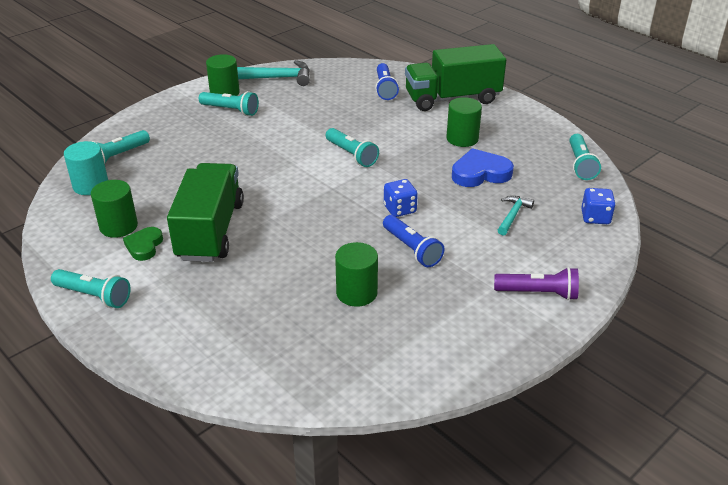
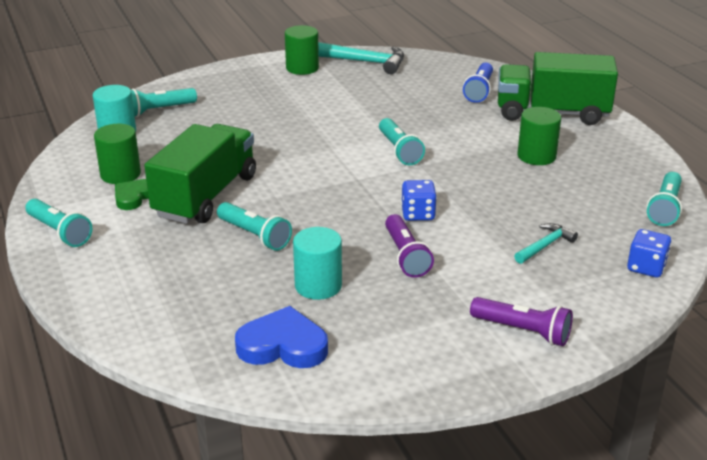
camera: 20 degrees right, 5 degrees down
(230, 110) = (298, 86): turquoise flashlight -> turquoise flashlight (254, 235)
(356, 293) = (318, 286): green cylinder -> turquoise cylinder
(411, 249) = (405, 256): blue flashlight -> purple flashlight
(480, 173) = (535, 195): blue heart -> blue heart (283, 345)

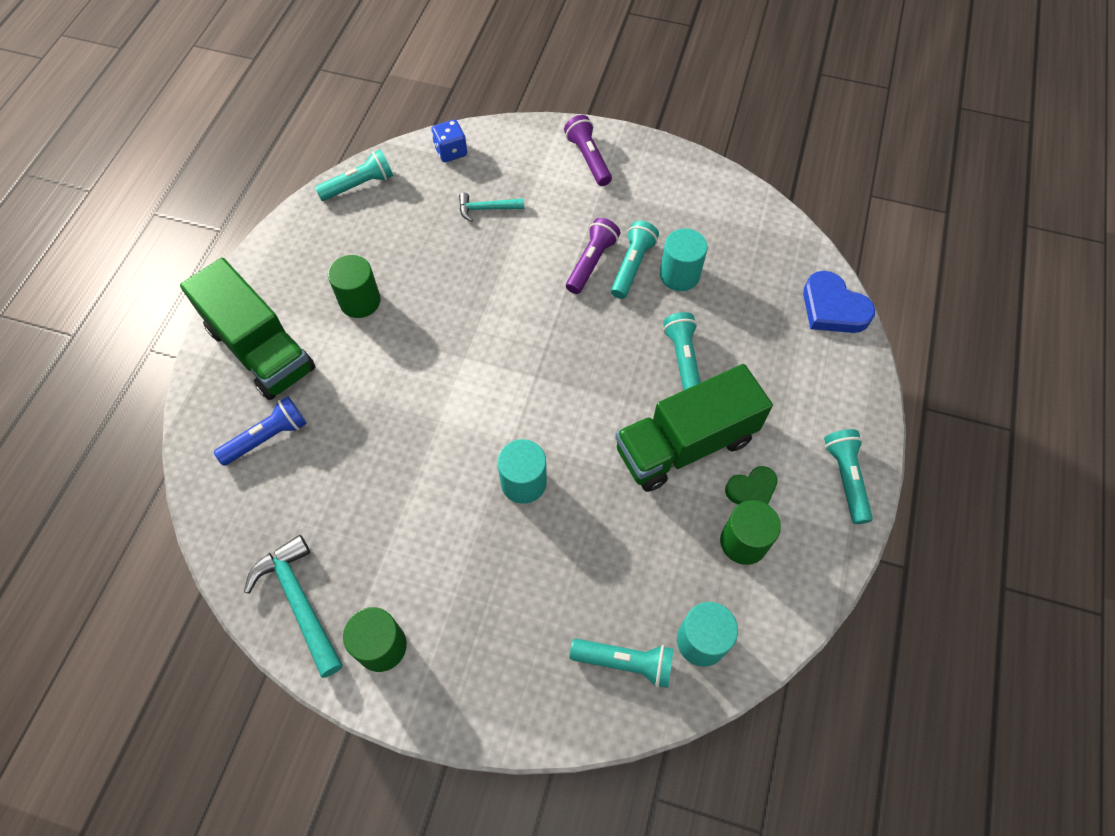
camera: 140 degrees left, 30 degrees up
(283, 345) = (745, 239): blue heart -> blue heart (833, 308)
(300, 137) = (523, 482): none -> turquoise cylinder
(399, 150) = (458, 392): turquoise flashlight -> turquoise flashlight (632, 266)
(418, 214) = (535, 299): blue dice -> none

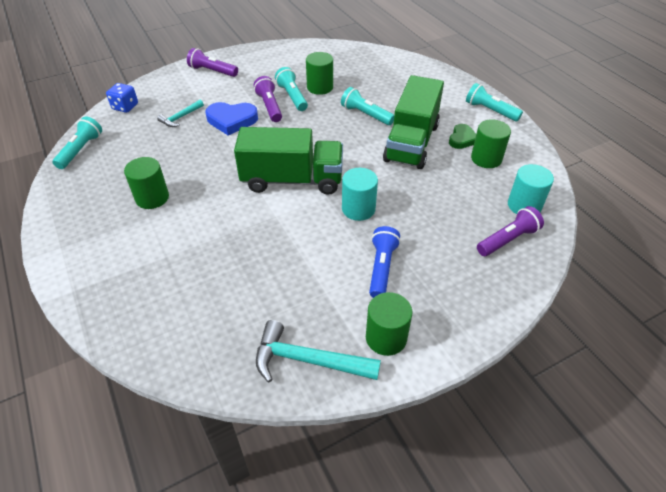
camera: 45 degrees left, 15 degrees down
(261, 349) = (109, 261): green truck -> green truck (292, 180)
(267, 437) = (173, 299): blue flashlight -> blue flashlight (381, 268)
(625, 662) = (508, 240): turquoise flashlight -> purple flashlight
(679, 275) = (320, 87): turquoise cylinder -> green cylinder
(833, 308) = (402, 61): blue heart -> blue heart (232, 120)

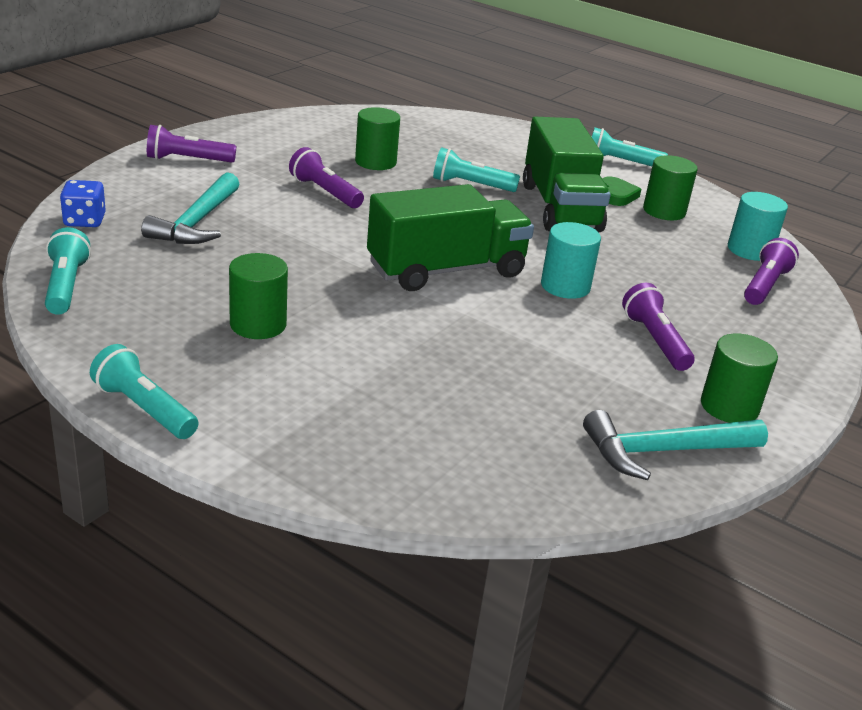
camera: 30 degrees left, 15 degrees down
(180, 117) = (197, 222): turquoise hammer -> turquoise hammer, size x1.71
(232, 120) = (284, 215): blue heart -> none
(292, 97) = (347, 177): turquoise flashlight -> turquoise flashlight (144, 409)
(381, 268) = (655, 340): blue flashlight -> purple flashlight

